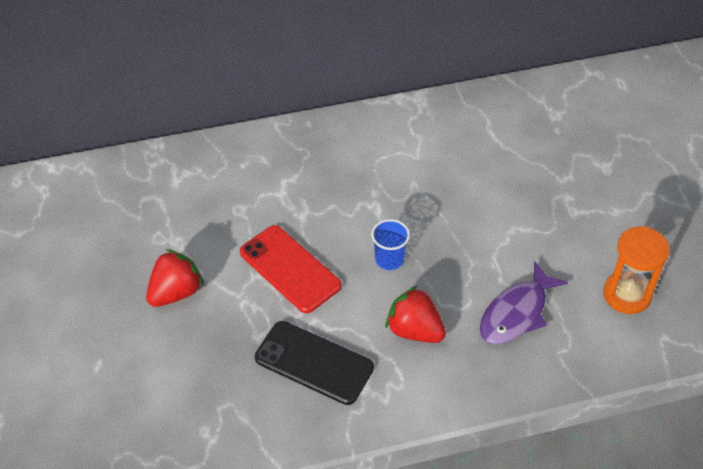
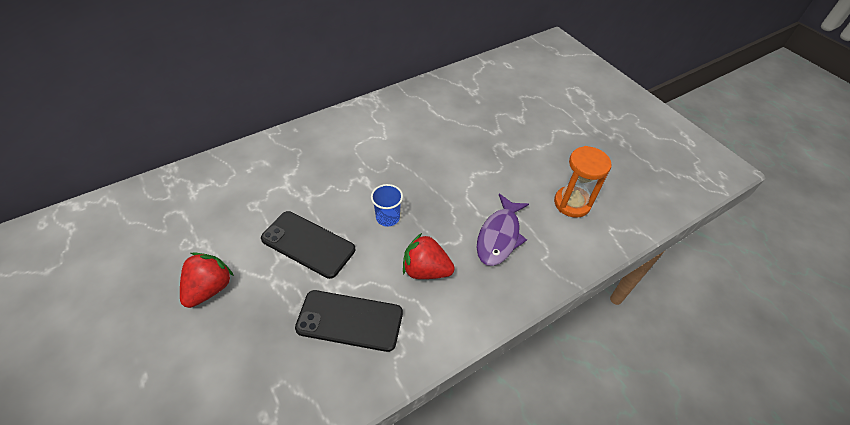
camera: 20 degrees left, 0 degrees up
(290, 269) = (308, 244): red phone -> black phone

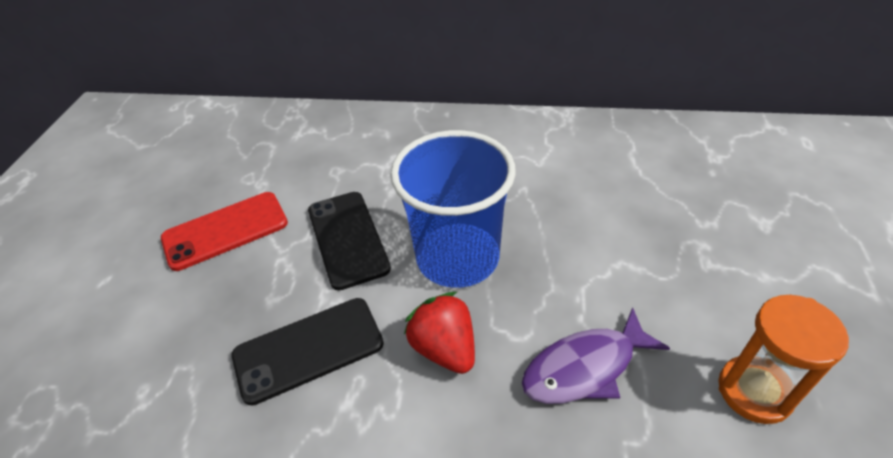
camera: 45 degrees right, 5 degrees down
(209, 288) = (225, 231): red strawberry -> red phone
(350, 320) = (308, 349): black phone -> black phone turned 75 degrees counterclockwise
(387, 217) = (457, 257): blue cup -> blue cup, size x2.38

